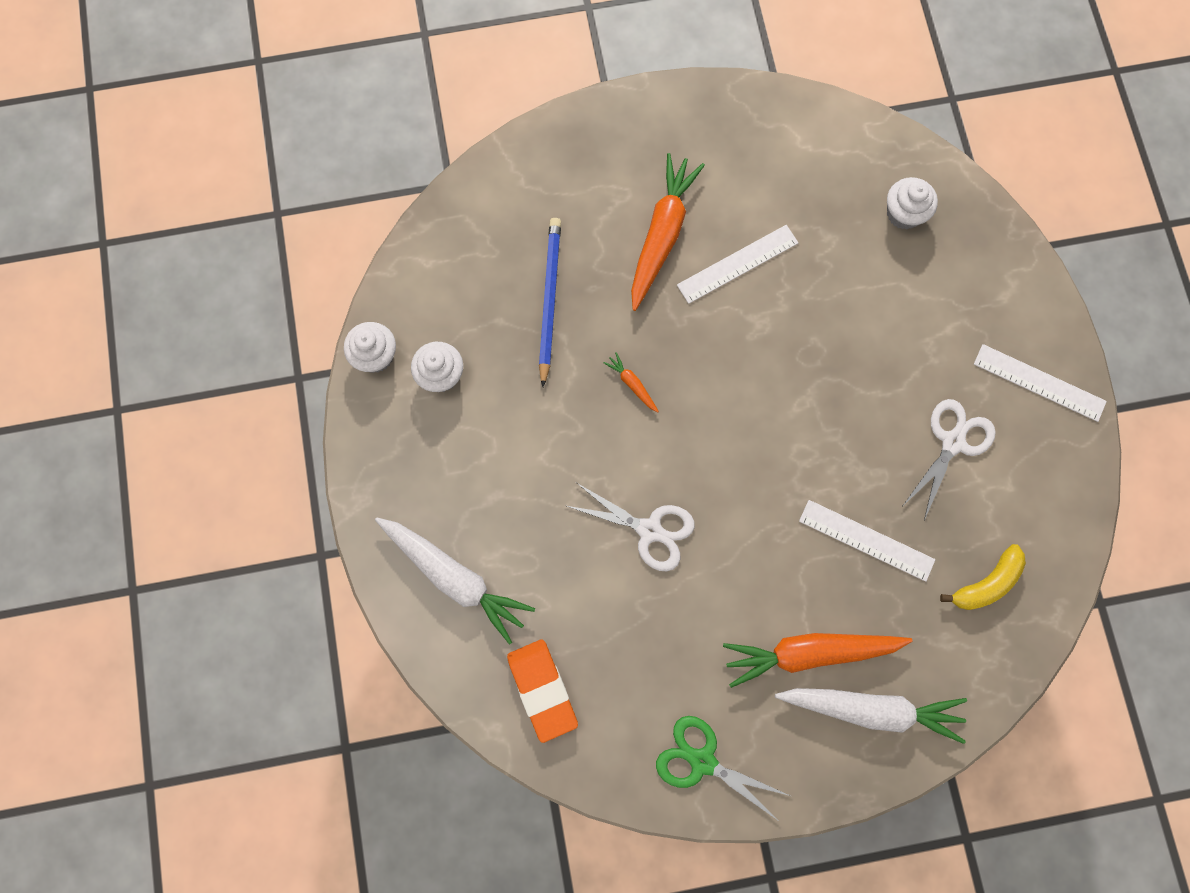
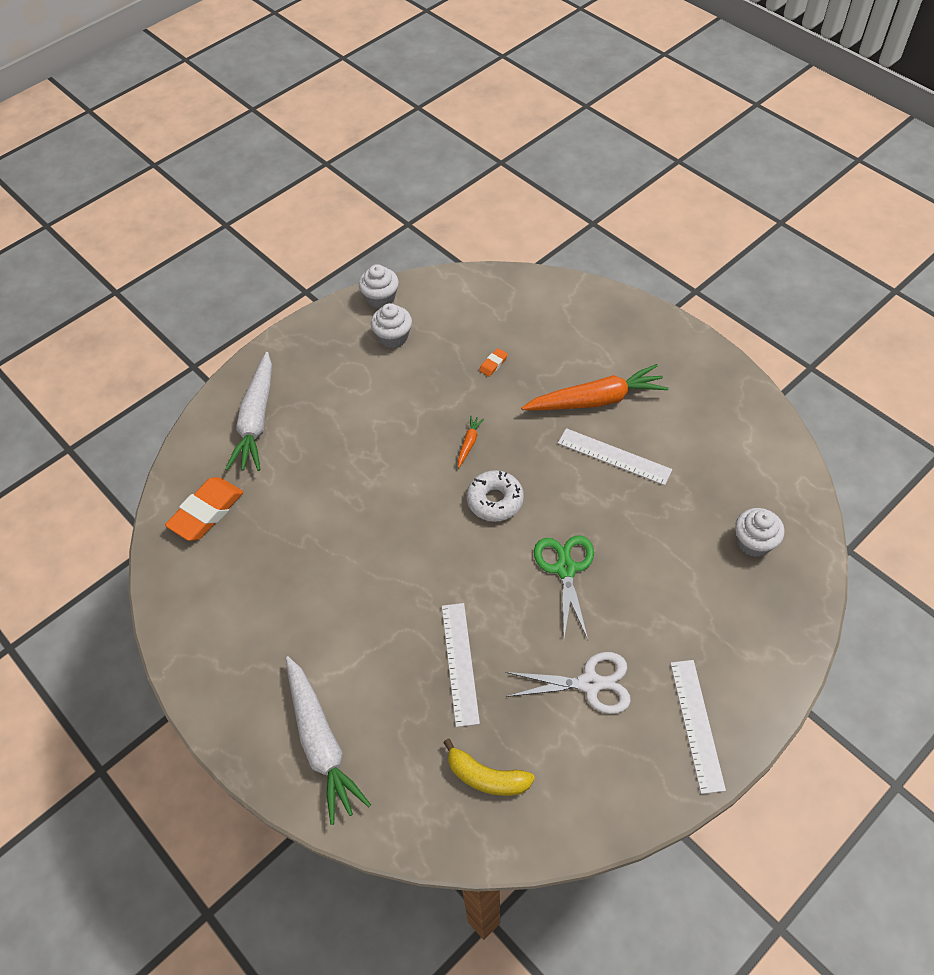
camera: 60 degrees right, 20 degrees down
(549, 299) = (493, 364): blue pencil -> orange eraser
(650, 530) = (366, 513): white scissors -> none
(702, 761) = (210, 642): green scissors -> green scissors (565, 568)
(715, 402) = (495, 500): none -> white donut
(809, 652) = (340, 671): orange carrot -> none

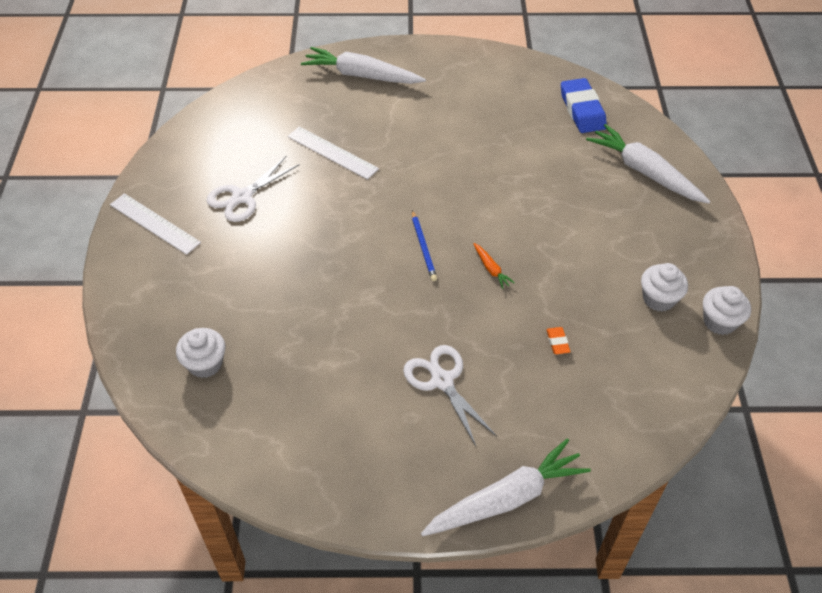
camera: 130 degrees right, 5 degrees down
(206, 512) = (582, 110): orange eraser -> blue eraser
(486, 777) = (257, 121): yellow banana -> none
(495, 500) = (423, 247): white donut -> blue pencil
(565, 568) = (326, 244): green scissors -> none
(596, 400) = (442, 381): orange carrot -> white scissors
(614, 456) = (376, 345): white ruler -> none
(634, 315) = (506, 498): none -> white carrot

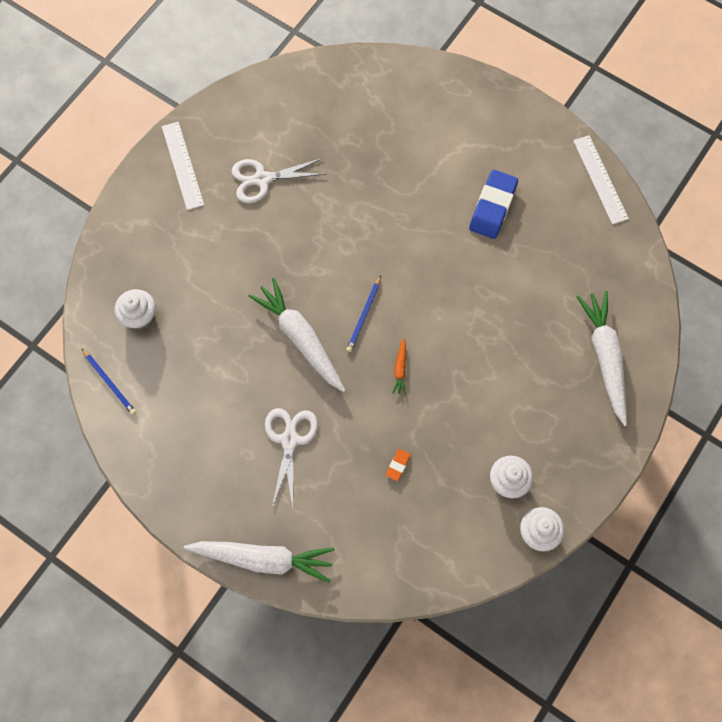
camera: 35 degrees right, 20 degrees up
(217, 439) = (109, 383): none -> blue pencil
(332, 152) = (361, 176): white ruler -> white ruler (600, 179)
(361, 75) = (445, 106): white carrot -> white carrot (300, 338)
(582, 110) = (607, 259): blue eraser -> blue eraser (493, 207)

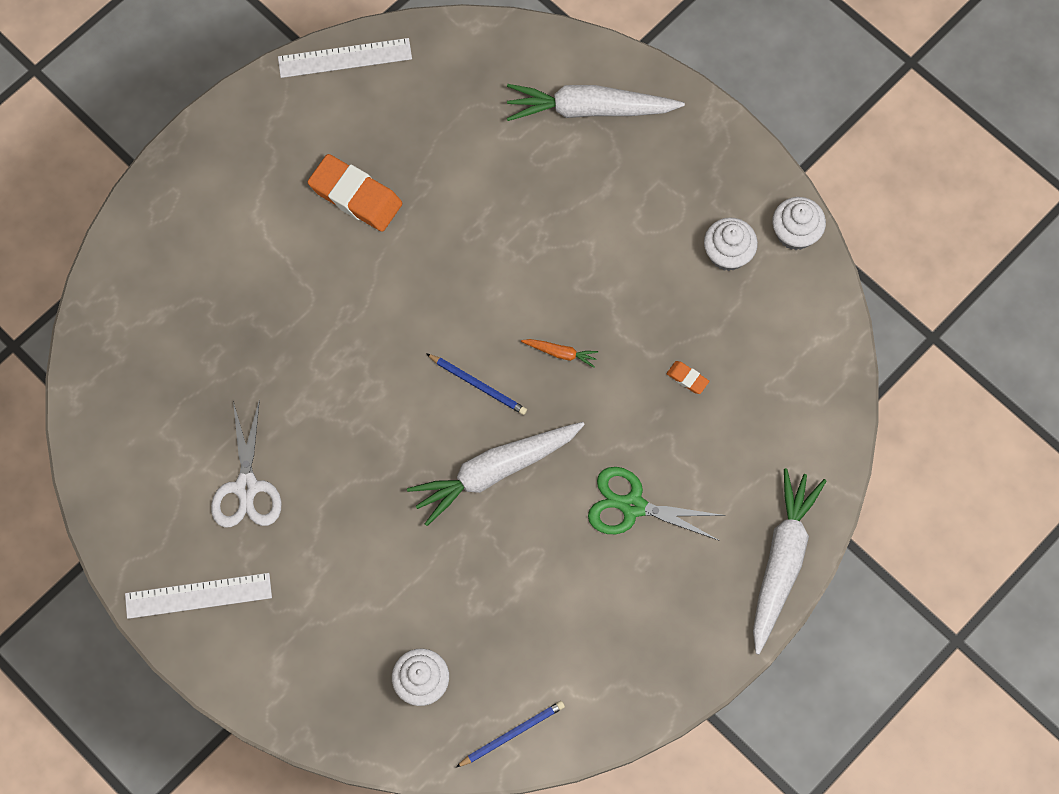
camera: 80 degrees left, 0 degrees up
(289, 440) = (632, 506): white scissors -> green scissors
(493, 207) = (355, 196): blue eraser -> orange eraser

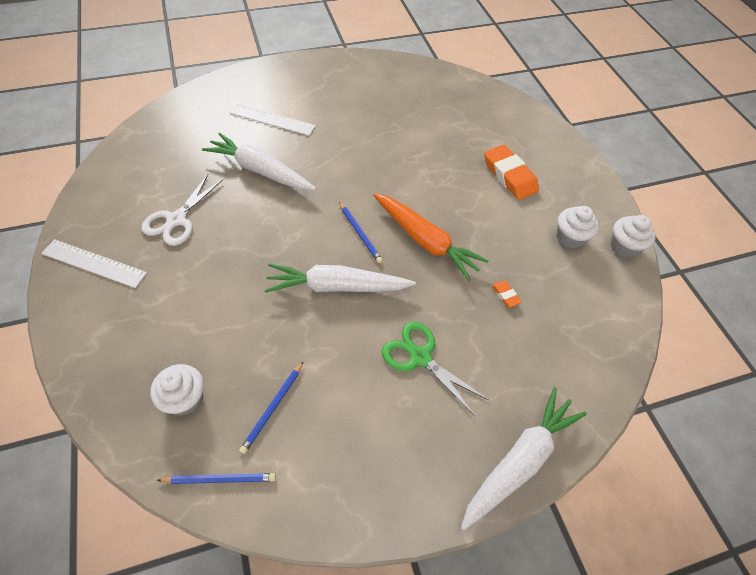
camera: 25 degrees right, 15 degrees down
(345, 58) = (391, 63): white ruler -> white ruler (272, 119)
(355, 196) = (354, 116): orange eraser -> orange eraser (509, 176)
(516, 642) = (273, 408): none -> blue pencil
(560, 353) = (425, 241): orange carrot -> orange carrot, size x2.36
(589, 109) = (516, 133): white carrot -> white carrot (260, 170)

